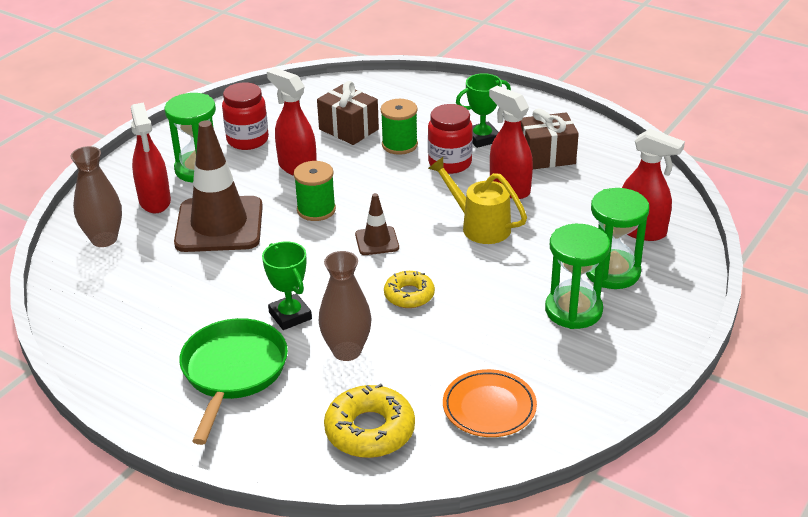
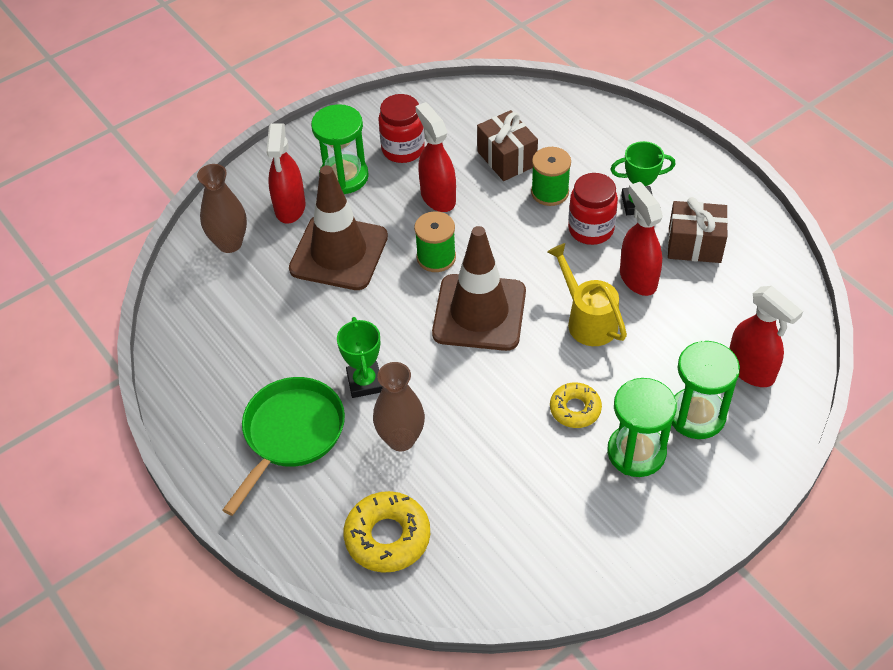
camera: 20 degrees right, 15 degrees up
(377, 241) = (479, 313): brown traffic cone -> brown traffic cone, size x2.13
(409, 295) = (484, 388): yellow donut -> yellow donut (575, 409)
(489, 407) = (506, 544): orange plate -> none

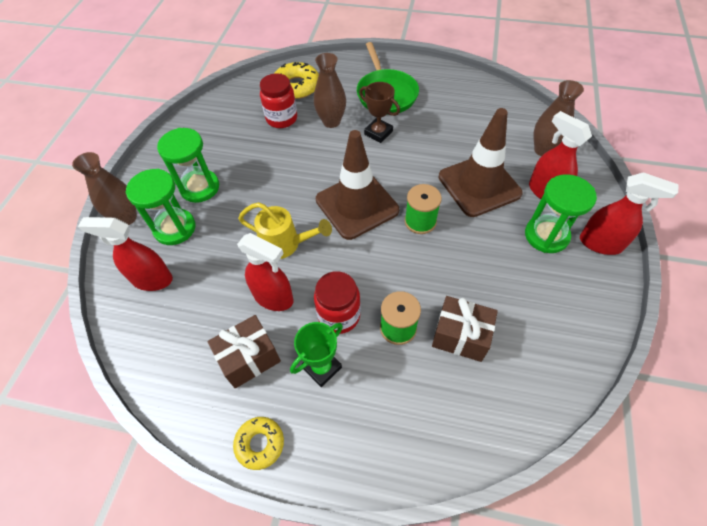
camera: 140 degrees right, 5 degrees up
(365, 382) = (378, 133): green trophy -> brown trophy
(403, 149) = (540, 286): red jar -> red jar (281, 119)
(437, 197) = (469, 264): red spray bottle -> red spray bottle (601, 244)
(575, 409) = (251, 188): yellow donut -> yellow donut (260, 444)
(748, 468) = (126, 217): none -> brown vase

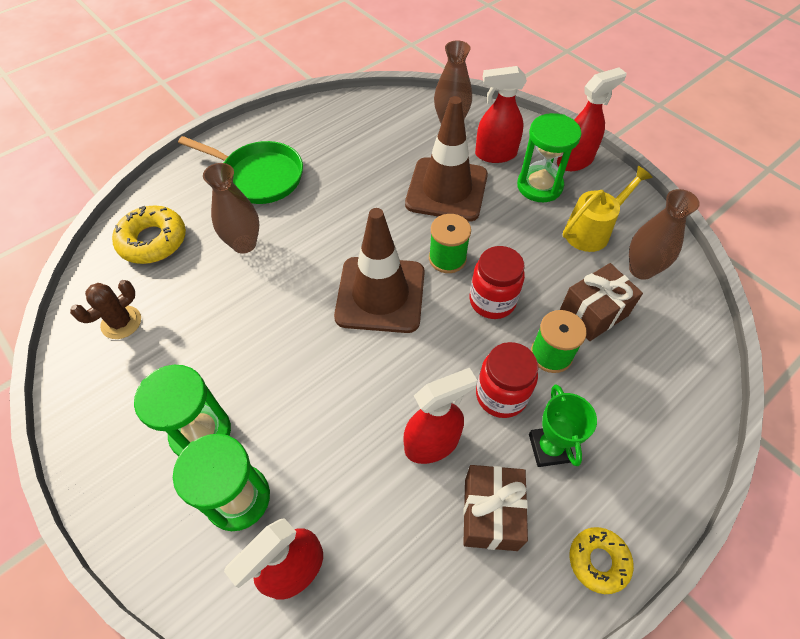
camera: 55 degrees left, 0 degrees up
(126, 217) = (160, 552): brown vase -> brown vase (641, 269)
(237, 112) = (121, 322): none -> brown cactus
(281, 119) = (186, 285): red jar -> red jar (492, 301)
(285, 244) = (371, 390): yellow watering can -> yellow watering can (592, 230)
(378, 133) = (305, 217): brown trophy -> none

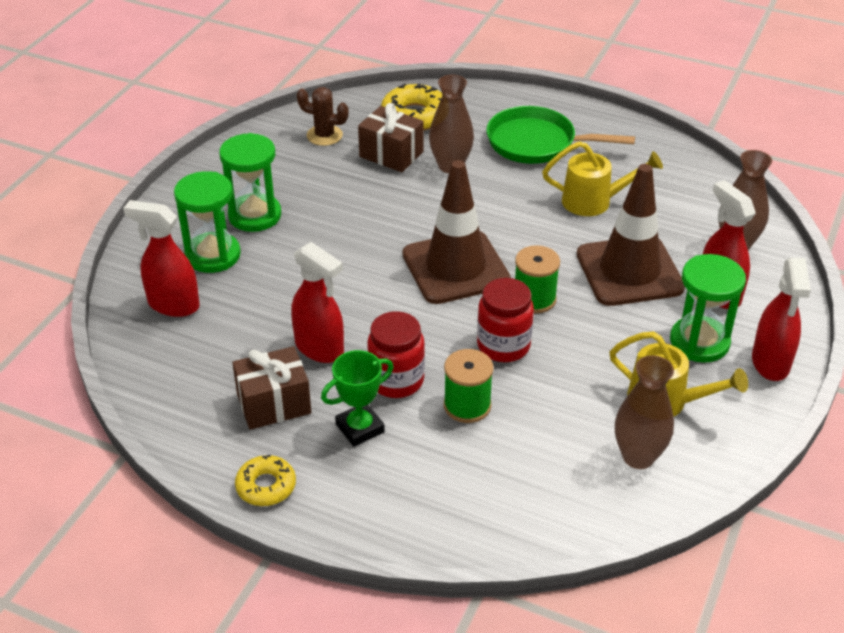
camera: 65 degrees right, 15 degrees down
(258, 176) = (537, 143): green pan -> green pan turned 105 degrees clockwise
(355, 174) = (594, 201): none -> yellow watering can
(575, 161) = (770, 363): red spray bottle -> red spray bottle turned 60 degrees clockwise
(593, 313) = (544, 427): brown gift -> brown gift (391, 154)

